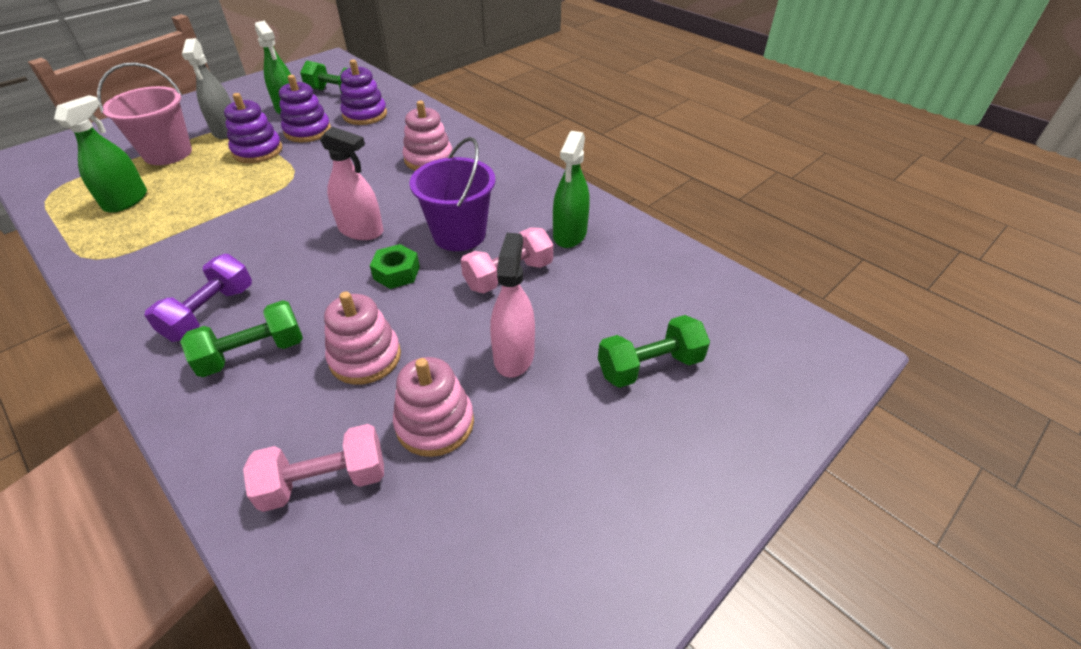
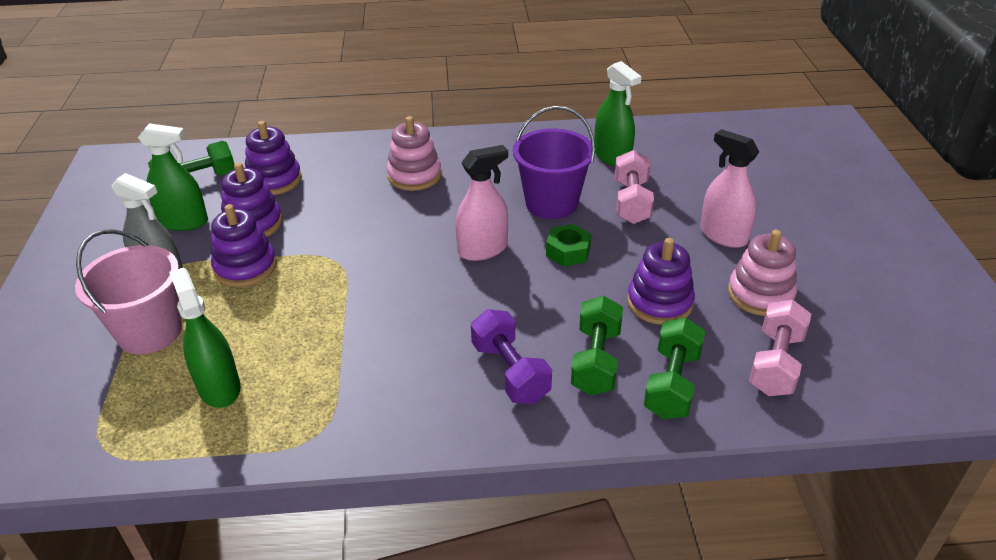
camera: 50 degrees left, 5 degrees down
(365, 357) = (659, 302): pink stacking toy -> purple stacking toy
(649, 366) = (783, 188): green dumbbell -> green dumbbell (671, 384)

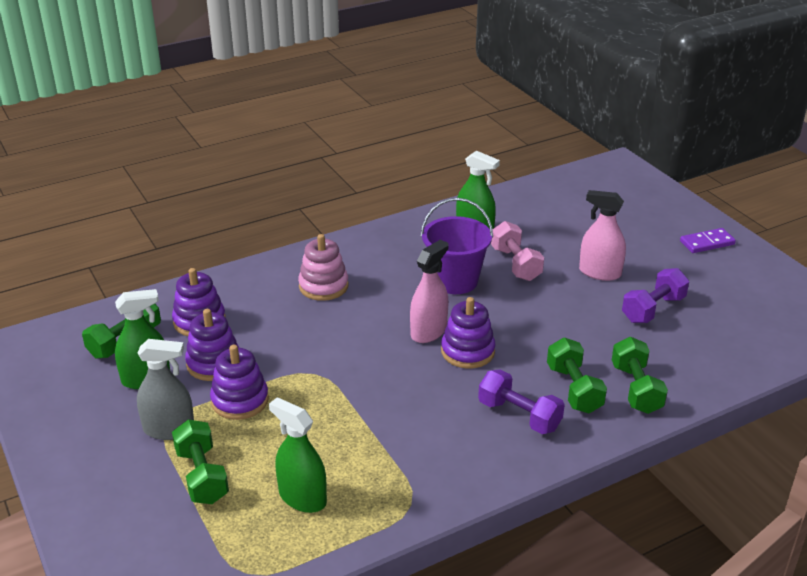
camera: 25 degrees left, 5 degrees down
(150, 332) = (202, 476): pink bucket -> green dumbbell
(568, 252) = (496, 315): green nut -> none
(659, 302) = (589, 335): purple stacking toy -> purple stacking toy (467, 351)
(760, 294) = (653, 309): pink stacking toy -> purple dumbbell
(775, 363) = (693, 354): pink dumbbell -> none
(884, 234) = (707, 243): none -> purple domino

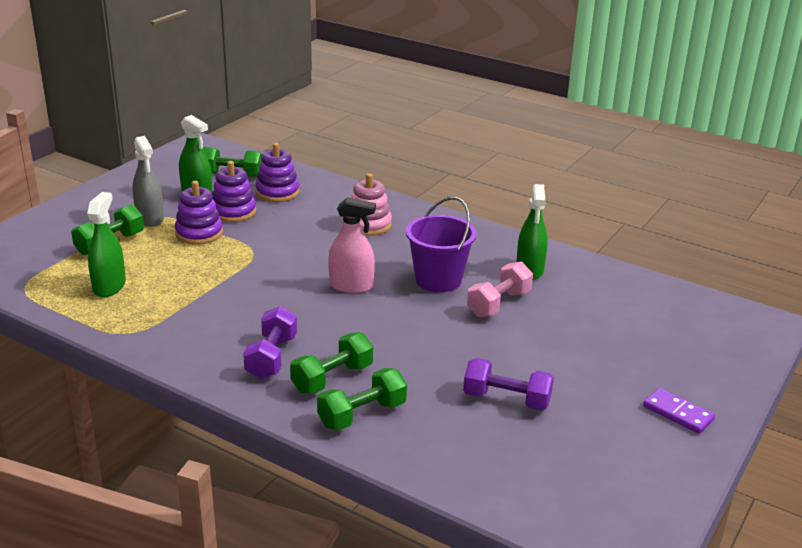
camera: 60 degrees right, 5 degrees down
(467, 351) = (340, 311): purple stacking toy -> none
(600, 272) = (537, 354): pink spray bottle -> none

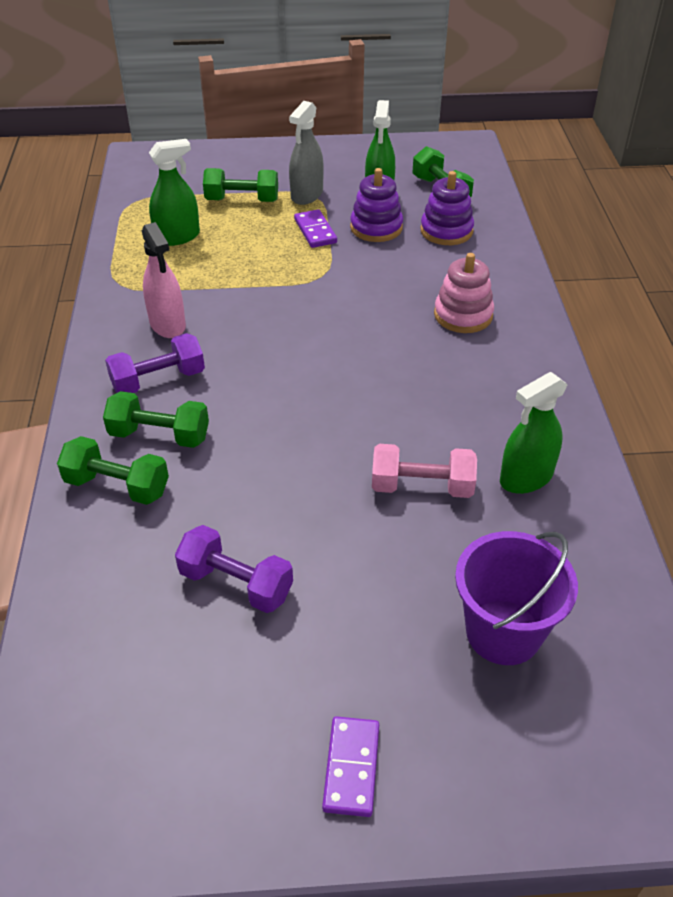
camera: 55 degrees right, 15 degrees up
(199, 233) = (315, 231): purple stacking toy -> purple domino
(351, 286) = (333, 364): pink spray bottle -> pink spray bottle (167, 324)
(438, 280) = (416, 417): purple bucket -> purple bucket (503, 632)
(506, 400) = (236, 584): purple dumbbell -> purple dumbbell turned 45 degrees counterclockwise

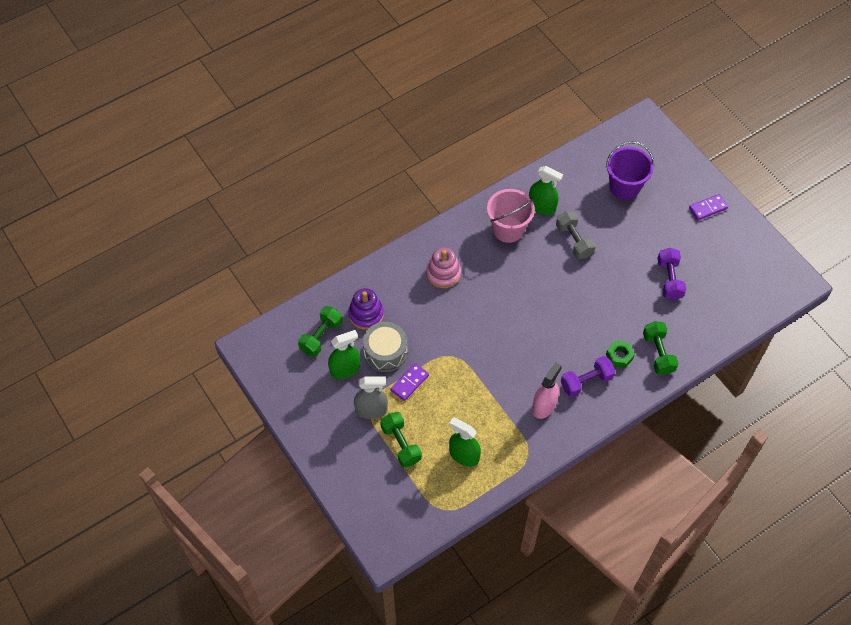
camera: 120 degrees left, 15 degrees up
(158, 380) = (586, 381): purple dumbbell -> purple dumbbell turned 60 degrees counterclockwise
(159, 435) = (619, 356): green dumbbell -> green nut
(376, 228) = (385, 352): purple stacking toy -> grey drum
(422, 486) = (574, 241): pink dumbbell -> grey dumbbell
(502, 414) = (508, 229): none -> pink bucket

